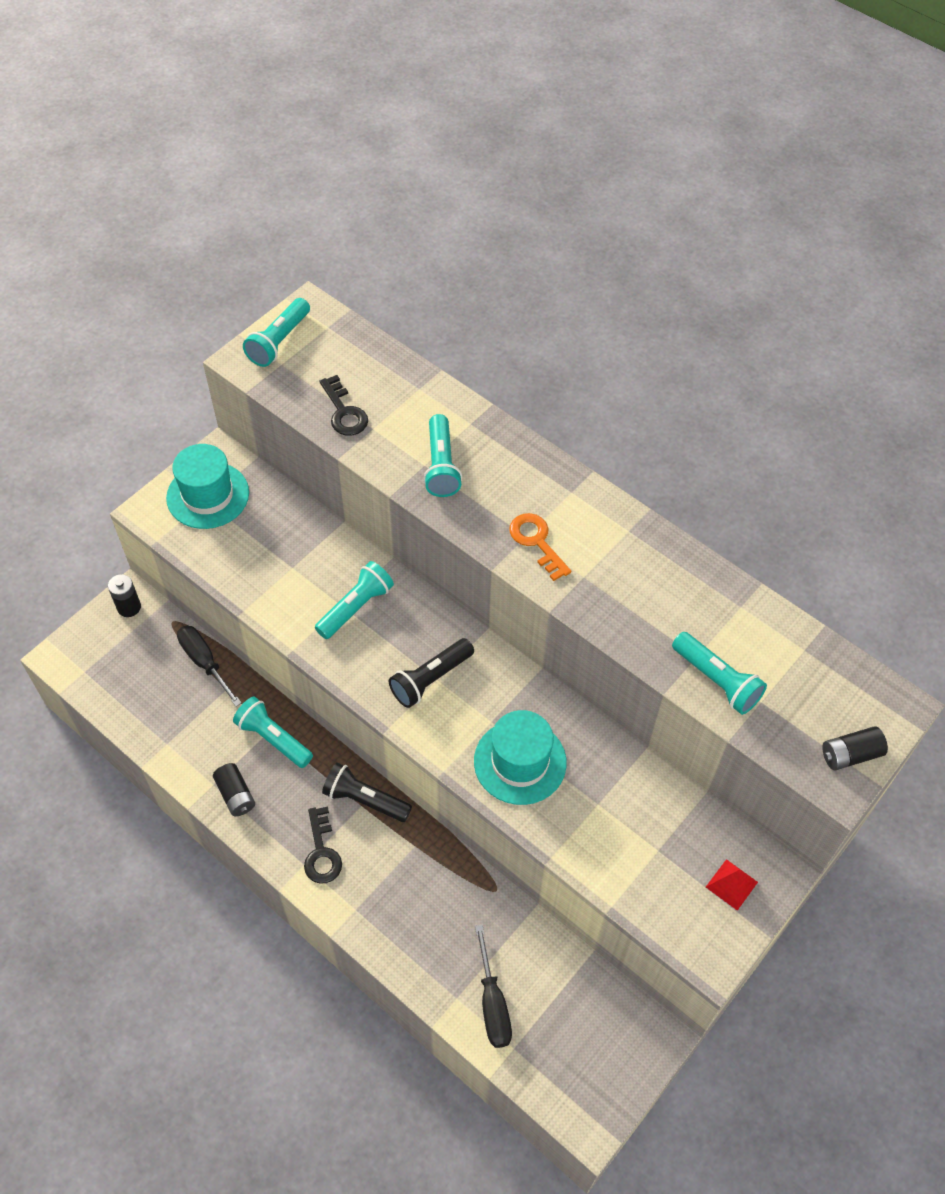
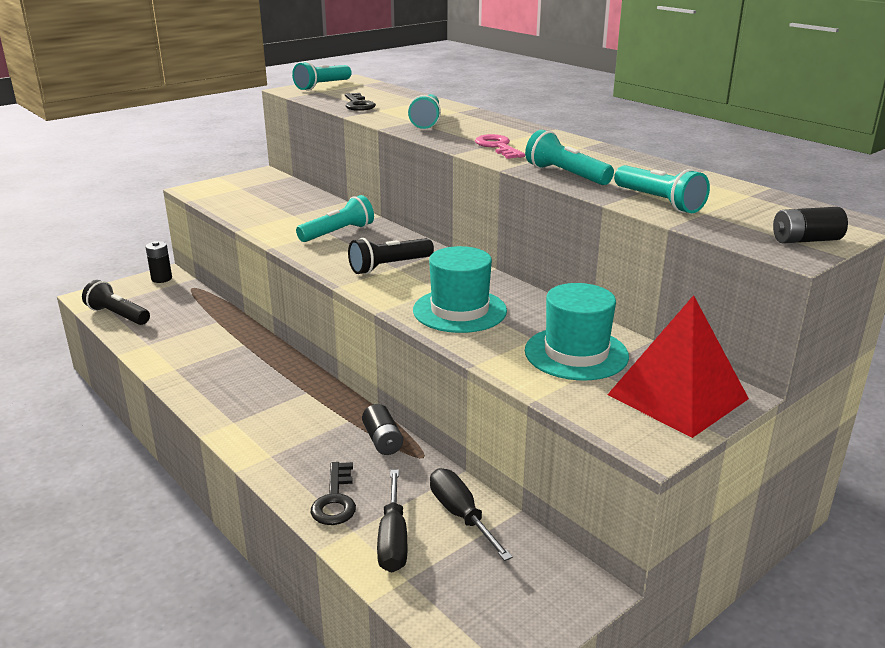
camera: 10 degrees right, 30 degrees down
(205, 663) = (207, 307): black screwdriver -> black screwdriver (461, 515)
(208, 495) = (244, 186): turquoise hat -> turquoise hat (576, 353)
(235, 795) = (192, 376): black battery -> black battery (382, 440)
(273, 738) = (244, 349): turquoise flashlight -> turquoise flashlight (566, 175)
(321, 851) = (254, 415): black key -> black key (335, 499)
(365, 799) = (311, 389): black flashlight -> black flashlight (118, 315)
(537, 542) = (498, 147): orange key -> pink key
(731, 884) = (677, 396): red pyramid -> red pyramid, size x2.27

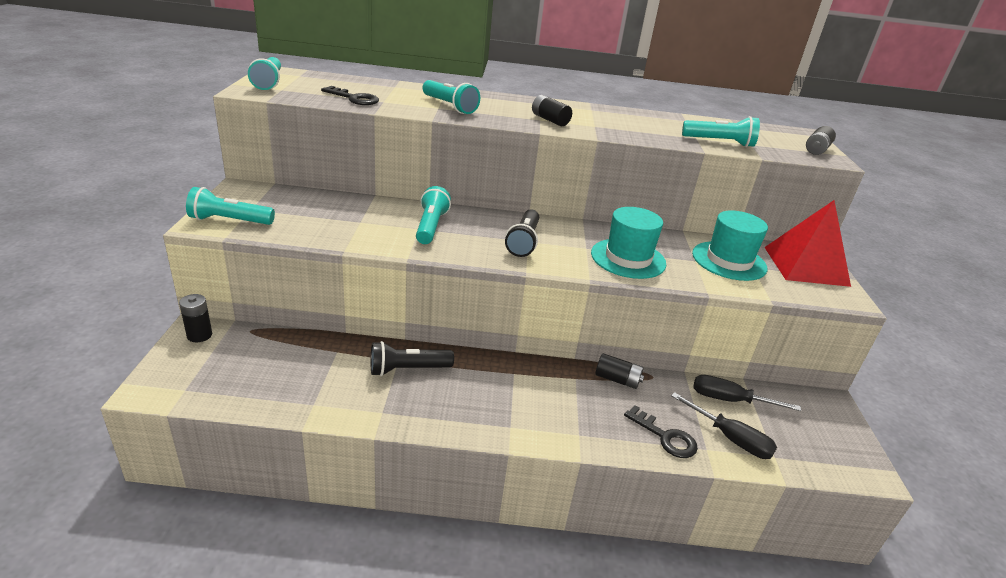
camera: 50 degrees left, 5 degrees up
(118, 315) = (224, 393): black flashlight -> black flashlight (407, 369)
(498, 147) = (550, 120): pink key -> black battery
(566, 175) = (637, 134): turquoise flashlight -> turquoise flashlight (229, 221)

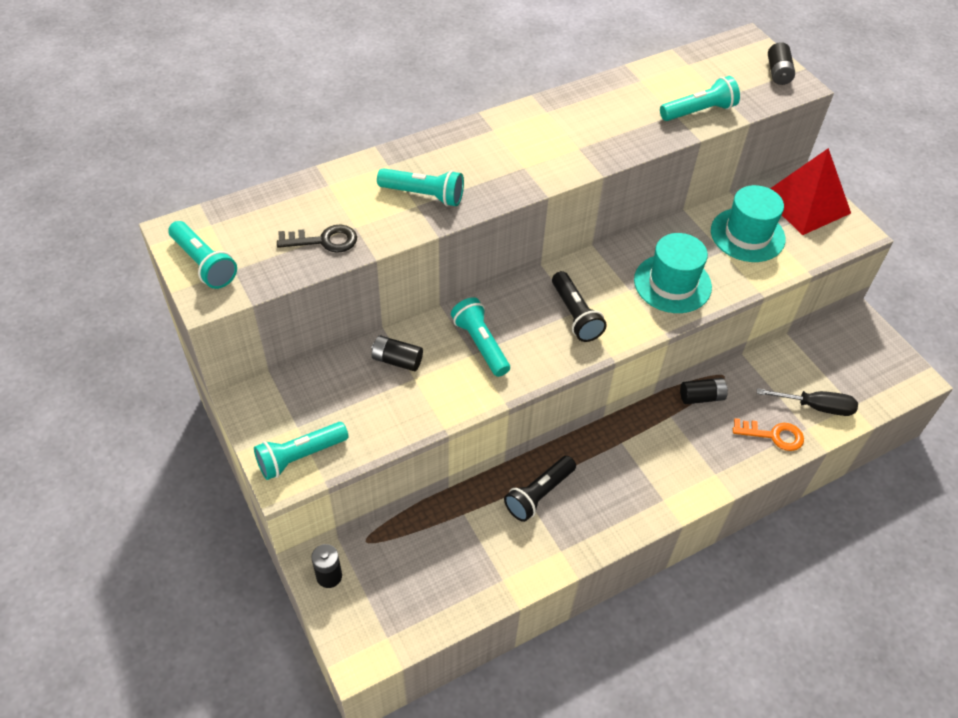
camera: 30 degrees left, 20 degrees up
(550, 120) = (533, 163): black battery -> black battery (397, 360)
(665, 436) = (773, 435): black key -> orange key
(730, 400) = (792, 366): black screwdriver -> none

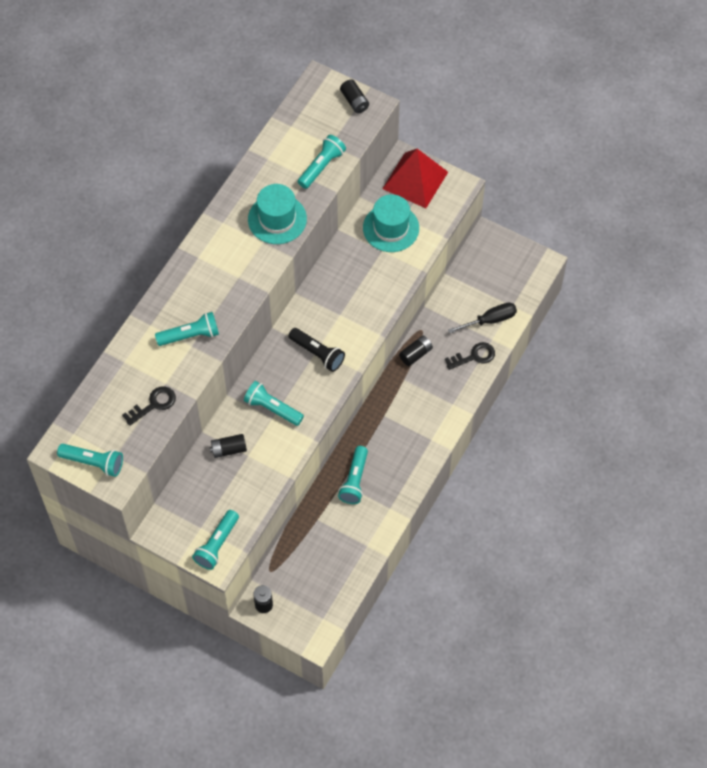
camera: 30 degrees left, 10 degrees up
(539, 494) = (354, 480): black flashlight -> turquoise flashlight
(672, 283) = (364, 295): turquoise hat -> turquoise hat (277, 219)
(773, 435) = (474, 356): orange key -> black key

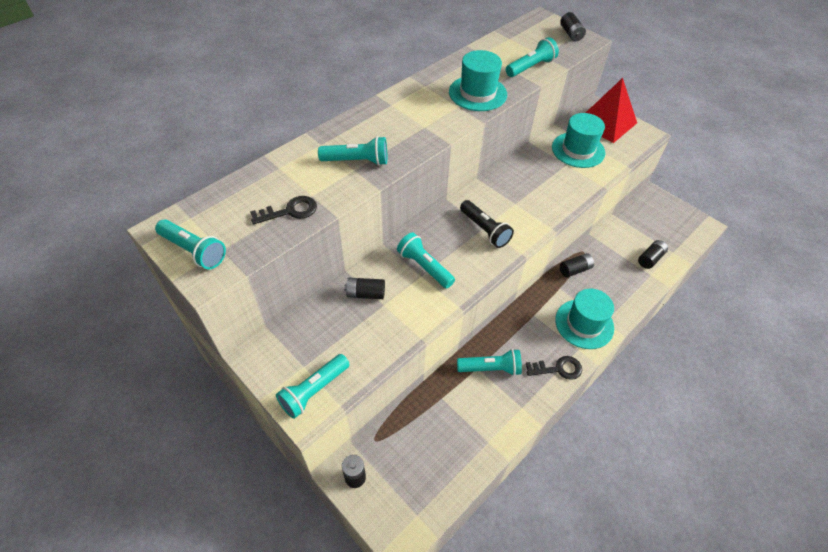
camera: 15 degrees right, 10 degrees down
(354, 480) = (490, 368): turquoise flashlight -> turquoise flashlight turned 120 degrees counterclockwise
(433, 412) = (584, 324): none -> turquoise hat
(474, 356) = (631, 285): black key -> black key (558, 369)
(490, 320) = (650, 259): black screwdriver -> black battery

